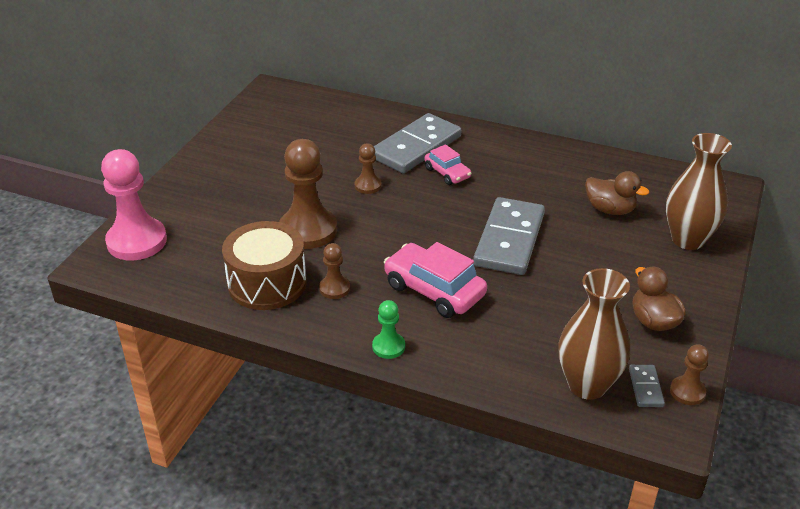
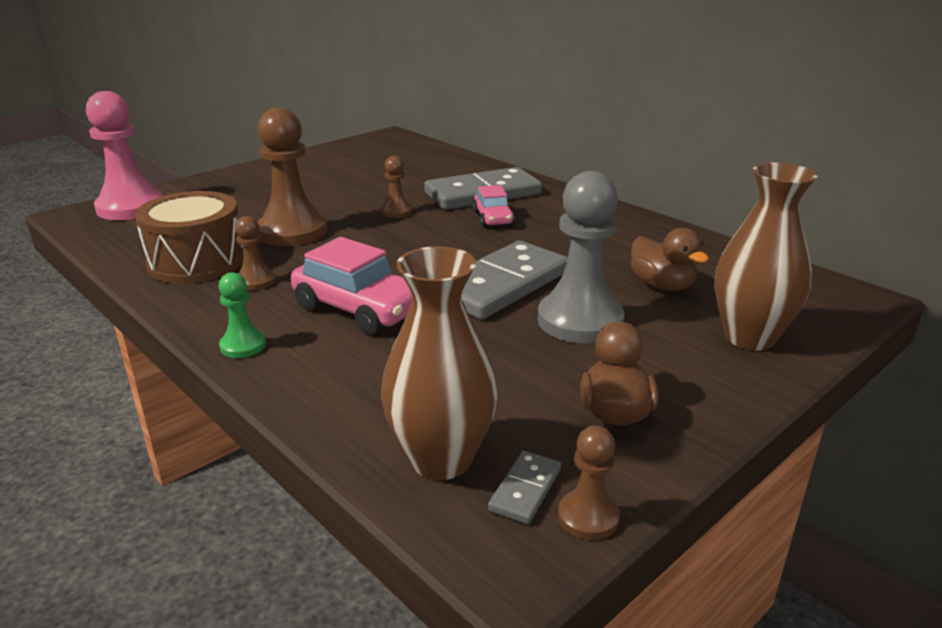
camera: 25 degrees right, 10 degrees down
(434, 290) = (359, 309): pink car -> pink car turned 150 degrees clockwise
(583, 256) = (580, 321): none -> grey pawn

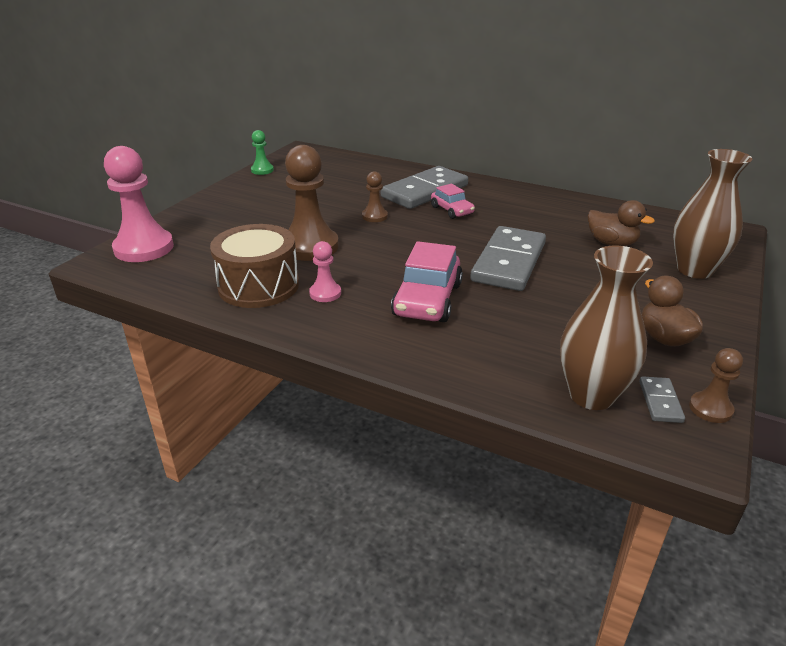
camera: 20 degrees left, 5 degrees up
(243, 346) = (371, 346): green pawn -> green pawn (262, 170)
(255, 281) = (325, 293): brown pawn -> pink pawn
(359, 309) = (427, 300): pink car -> pink car turned 90 degrees clockwise
(580, 321) = (584, 279): grey pawn -> none

